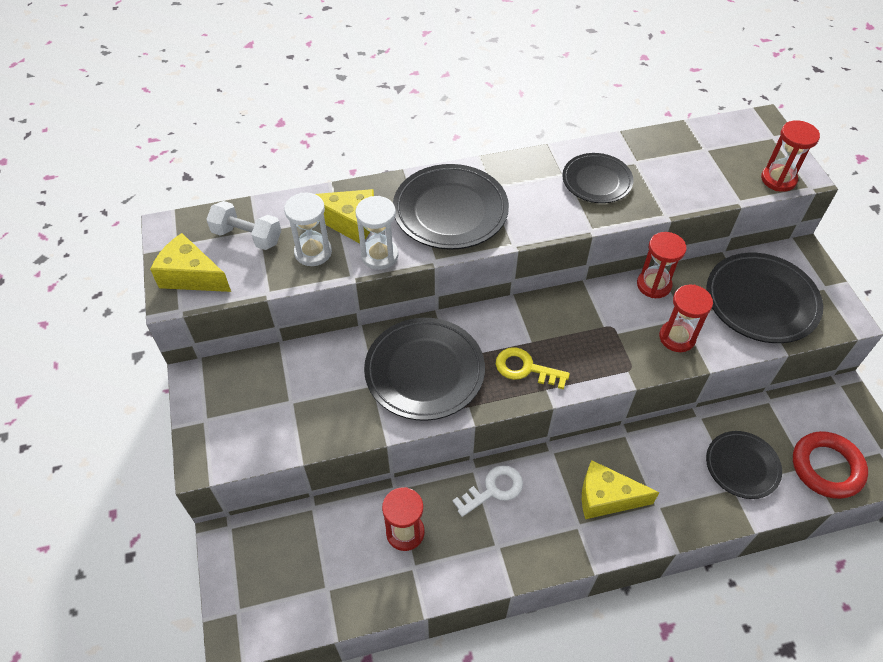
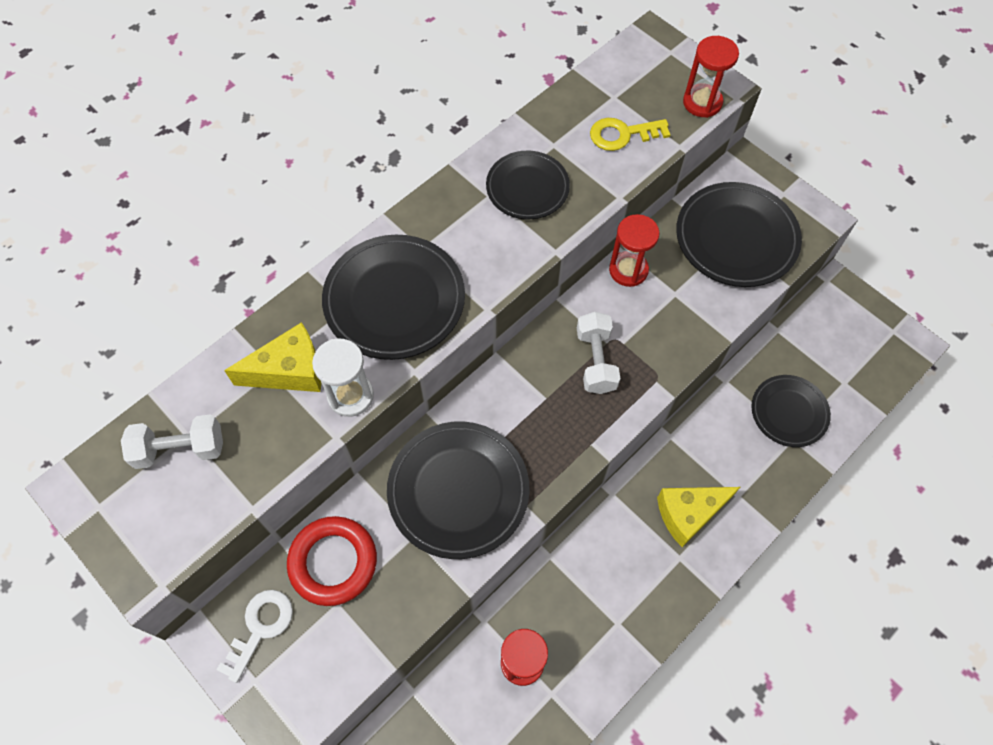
camera: 30 degrees left, 10 degrees up
(191, 276) = (146, 535): yellow cheese -> none
(313, 252) = (272, 430): white hourglass -> none
(493, 489) = (580, 566): white key -> white key (260, 628)
(525, 368) = (557, 432): yellow key -> yellow key (622, 134)
(587, 335) = (596, 361): none -> white dumbbell
(677, 337) = (681, 319): red hourglass -> none
(826, 467) = (859, 373): red ring -> red ring (333, 562)

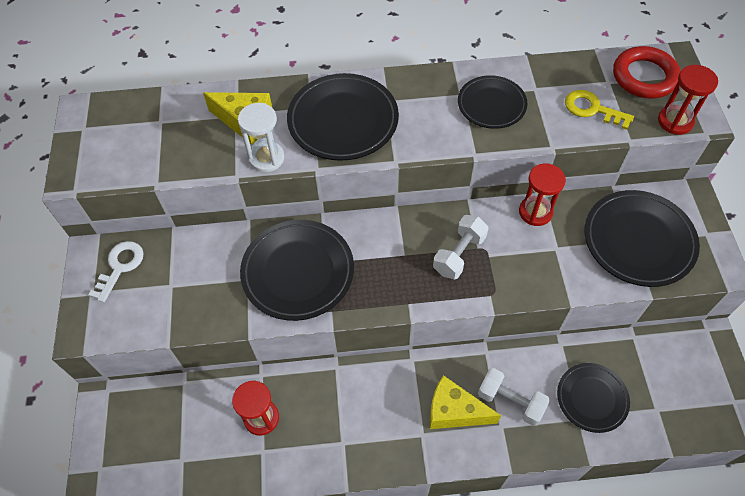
camera: 40 degrees right, 5 degrees down
(180, 449) = (150, 126): white dumbbell -> white dumbbell (510, 401)
(260, 628) = (120, 267): white key -> white key turned 45 degrees counterclockwise
(333, 562) = (190, 260): red ring -> red ring (644, 77)

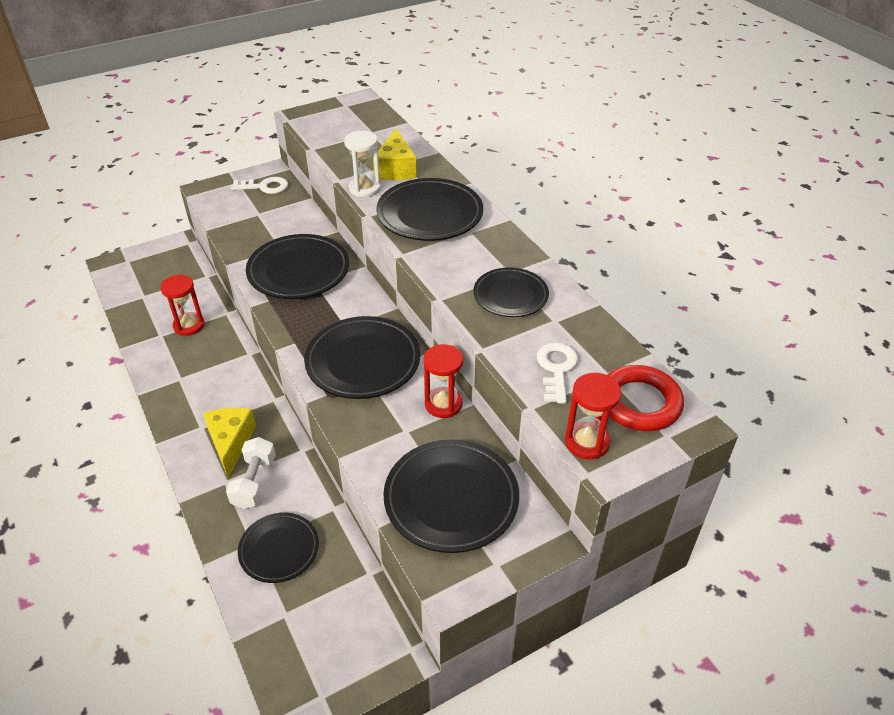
camera: 65 degrees right, 15 degrees down
(459, 254) = (363, 361): white dumbbell -> black plate
(592, 109) = (556, 369): yellow key -> white key

